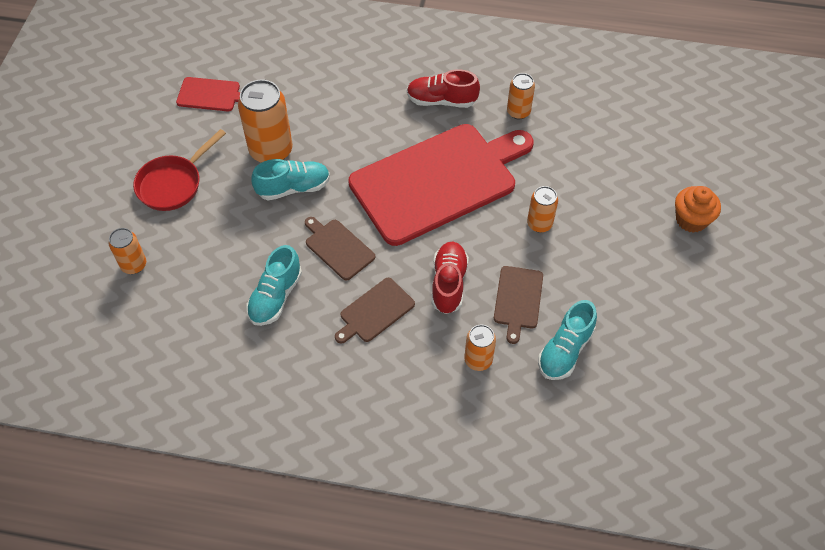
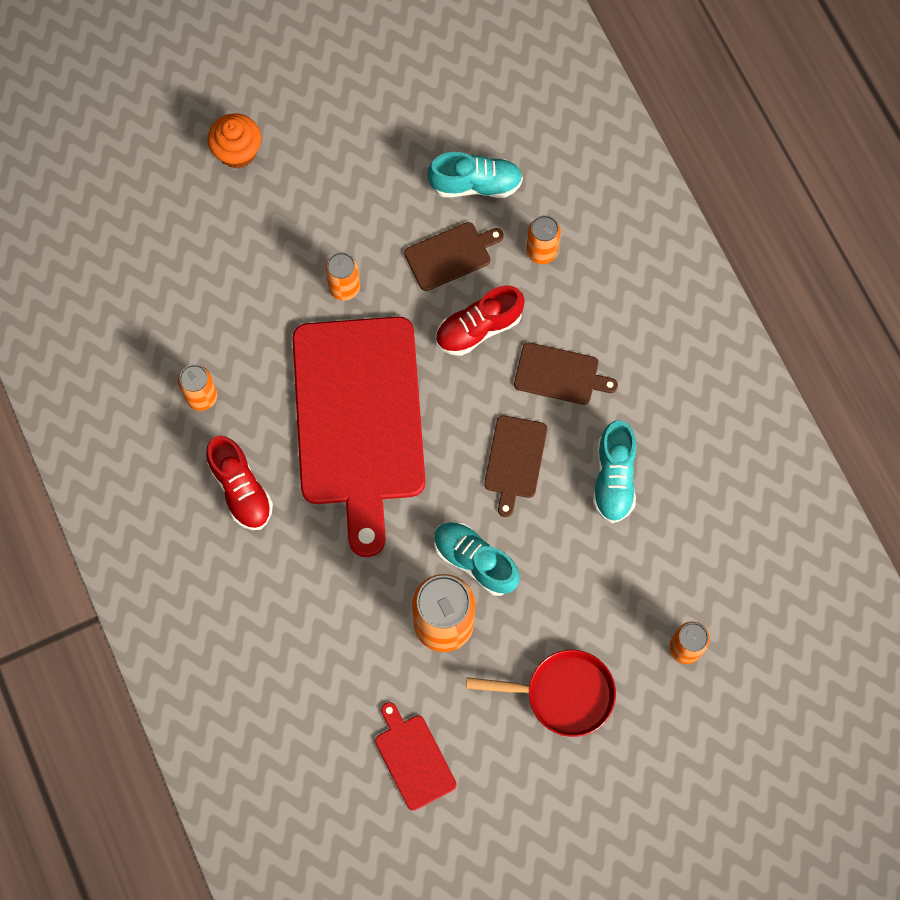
camera: 125 degrees left, 15 degrees up
(275, 297) = (614, 478): turquoise shoe -> turquoise shoe turned 105 degrees clockwise
(438, 181) = (359, 419): red cutting board -> red cutting board turned 120 degrees counterclockwise

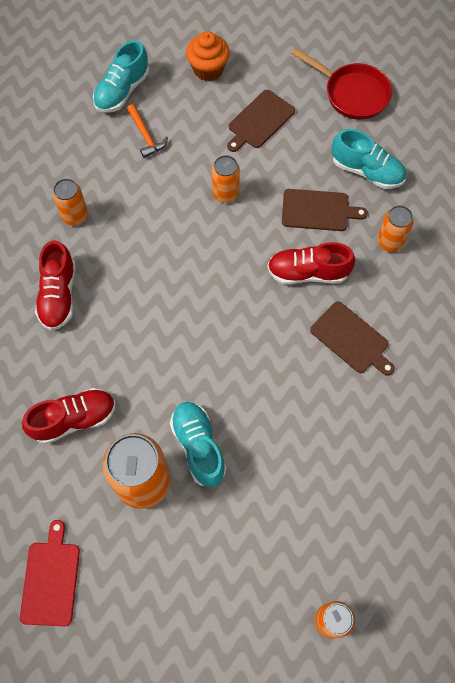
camera: 30 degrees right, 5 degrees down
(219, 266) = (146, 136): none -> orange hammer
(339, 603) = (74, 419): none -> red shoe
(359, 419) = (177, 291): red cutting board -> none
(515, 460) = (277, 385): brown cutting board -> brown cutting board (260, 121)
(562, 694) = (203, 598): red pan -> red pan (352, 93)
(614, 478) = (349, 443): turquoise shoe -> turquoise shoe (122, 91)

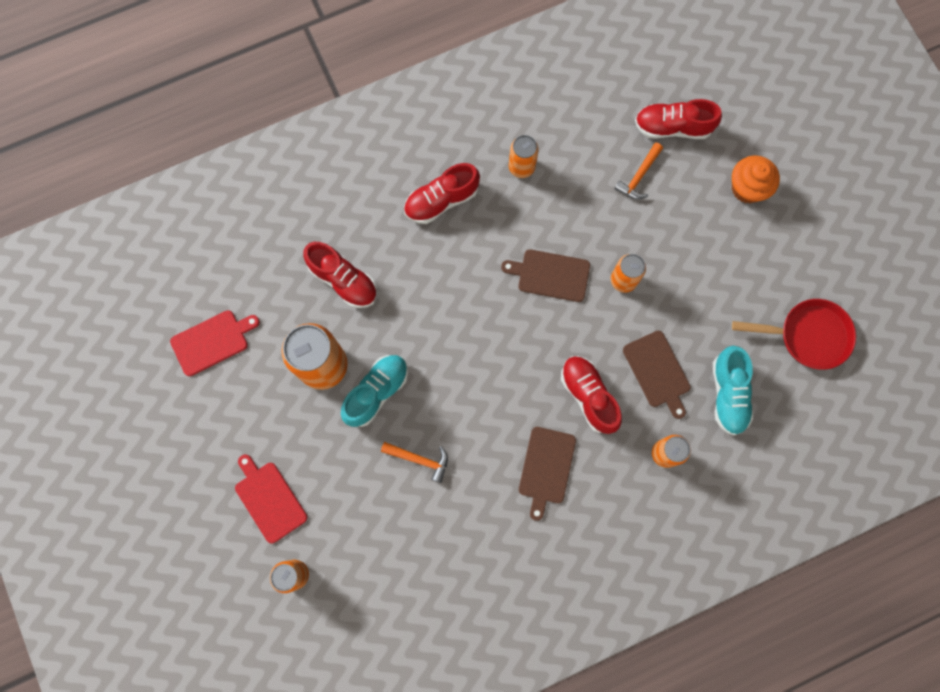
camera: 60 degrees right, 10 degrees up
(122, 91) = (672, 127): turquoise shoe -> red shoe
(243, 607) = (269, 499): none -> red cutting board
(260, 121) = (720, 267): brown cutting board -> brown cutting board (550, 275)
(284, 442) = (419, 459): none -> orange hammer
(352, 93) = (808, 335): red pan -> red pan turned 90 degrees counterclockwise

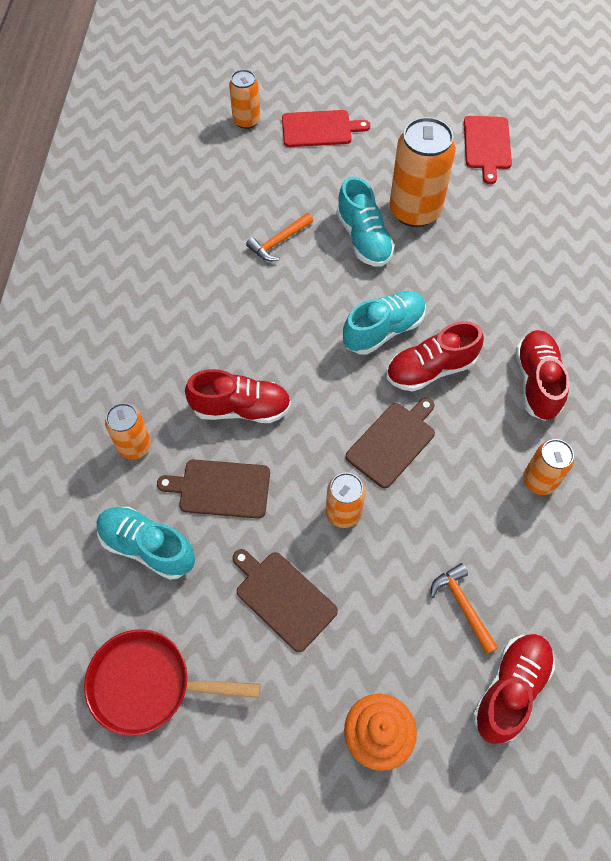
camera: 120 degrees right, 15 degrees down
(343, 280) = (492, 261): red shoe -> red shoe (430, 369)
(459, 329) = (383, 330): none -> turquoise shoe
(546, 468) = (198, 335): brown cutting board -> brown cutting board (283, 598)
(808, 335) = (148, 684): red pan -> red pan turned 60 degrees clockwise

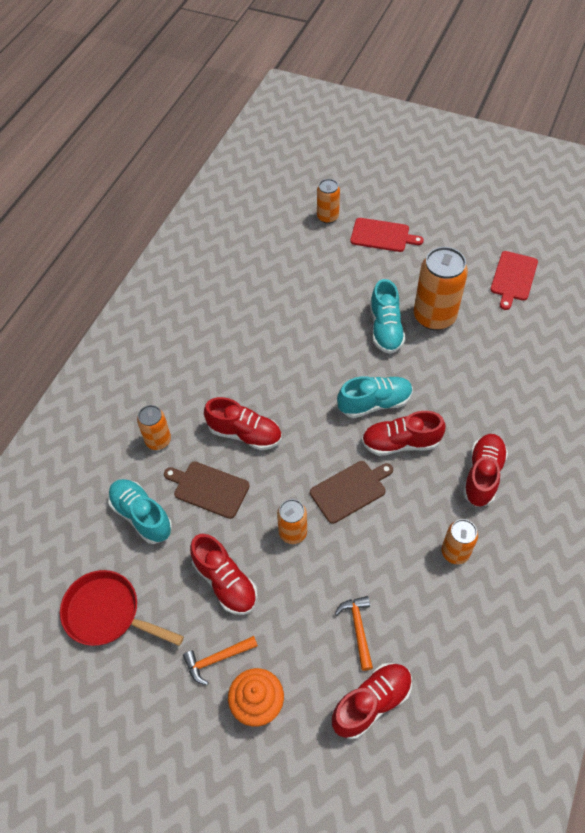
camera: 20 degrees right, 5 degrees down
(279, 242) = (318, 316): orange hammer -> orange hammer (217, 659)
(283, 598) = (225, 582): brown cutting board -> red shoe

